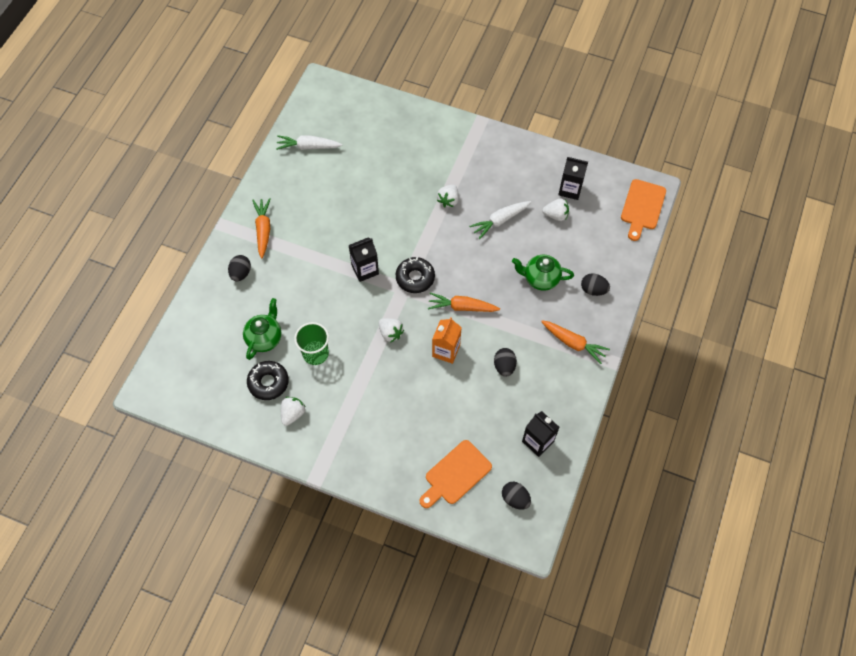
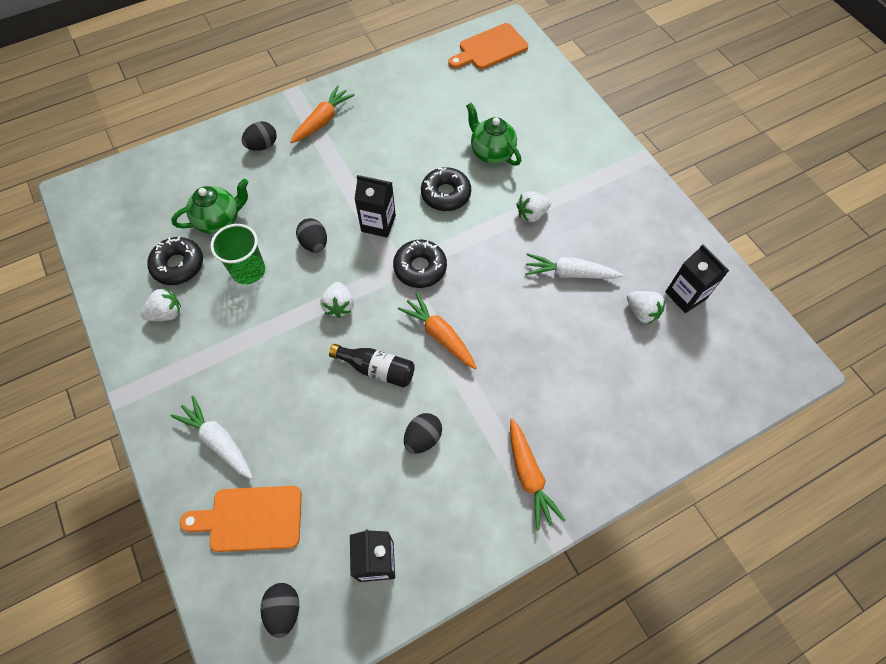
camera: 40 degrees right, 0 degrees up
(308, 147) = (440, 74): white carrot -> white carrot (218, 440)
(387, 223) = (446, 194): none -> black donut
(446, 351) = (377, 369): orange carton -> black bottle
(540, 279) = (557, 370): green teapot -> green teapot (491, 152)
(593, 290) = (612, 431): black egg -> black egg (314, 243)
(642, 207) = (763, 378): orange cutting board -> orange cutting board (490, 48)

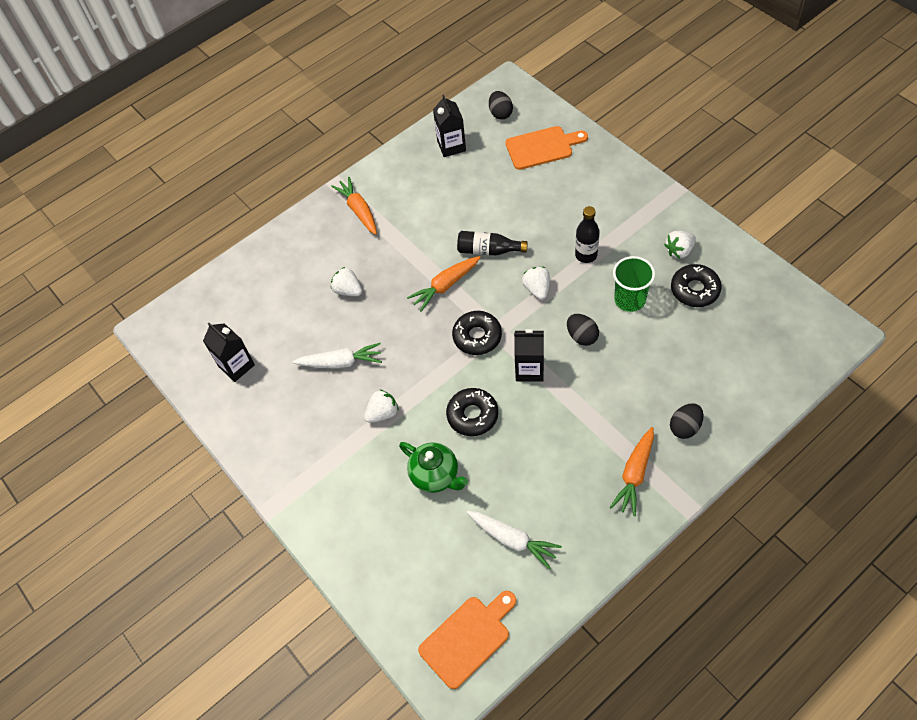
camera: 175 degrees right, 5 degrees down
(218, 440) = (587, 181): white carrot -> white carrot (513, 540)
(220, 220) = (682, 337): green teapot -> none
(269, 334) = (586, 255): none -> black bottle
(423, 438) = (439, 215): black egg -> none
(439, 335) = (445, 286): orange carrot -> orange carrot turned 105 degrees clockwise
(642, 312) = (276, 342): white strawberry -> white strawberry (348, 290)

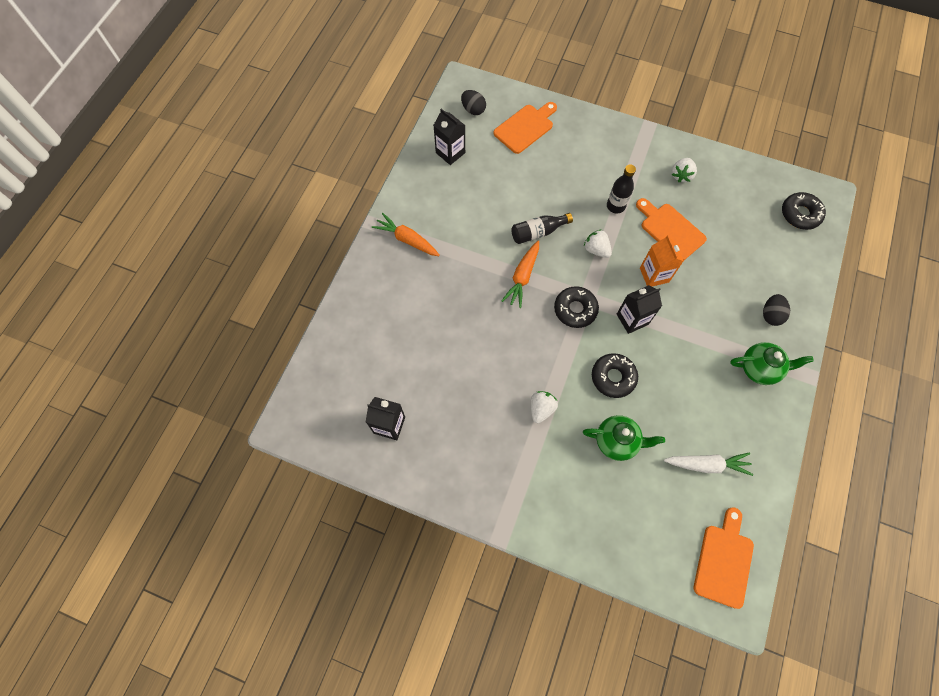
camera: 35 degrees left, 10 degrees up
(341, 362) = (478, 381): white carrot -> none
(348, 290) = (444, 315): white strawberry -> none
(582, 336) = (654, 275): black egg -> orange carton
(630, 299) = (670, 229): green cup -> orange cutting board
(634, 474) = (759, 369): orange carrot -> green teapot
(694, 290) = (711, 202): black donut -> black donut (800, 214)

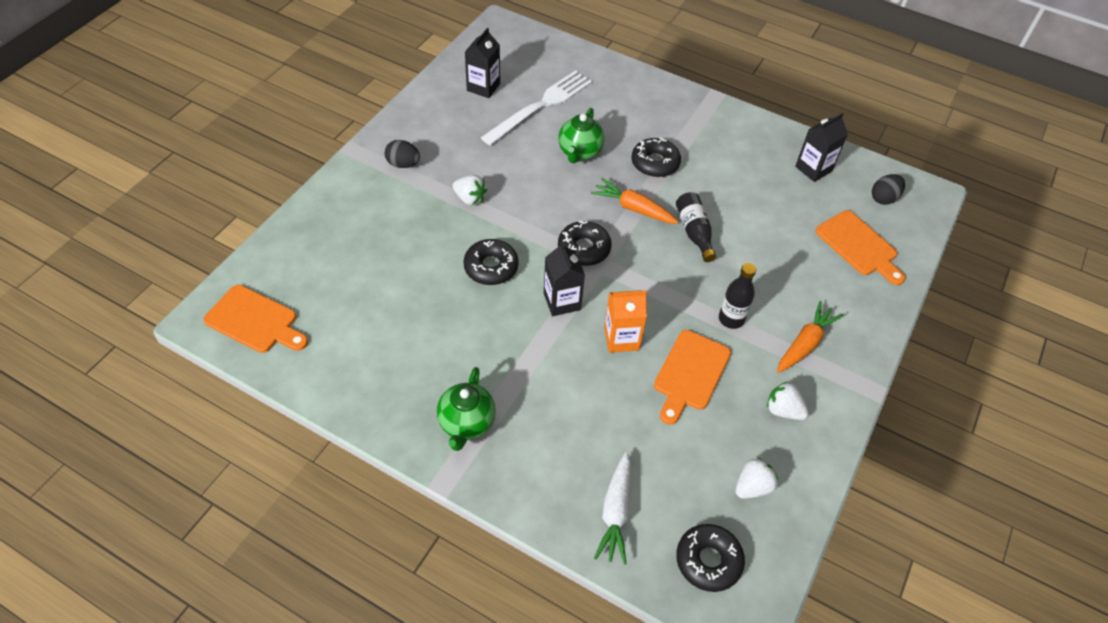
camera: 95 degrees right, 15 degrees down
(407, 239) = (692, 120): orange carrot -> orange carrot (805, 344)
(409, 367) = (540, 106): none -> white fork
(466, 265) = (655, 163): none -> black donut
(596, 250) = (664, 285): white strawberry -> white strawberry (752, 487)
(616, 441) = (415, 255): green teapot -> green teapot (579, 152)
(670, 229) = (690, 373): orange cutting board -> orange cutting board turned 150 degrees clockwise
(707, 464) = (363, 332): white carrot -> white carrot (615, 512)
(770, 315) = (541, 462): black egg -> black egg (403, 164)

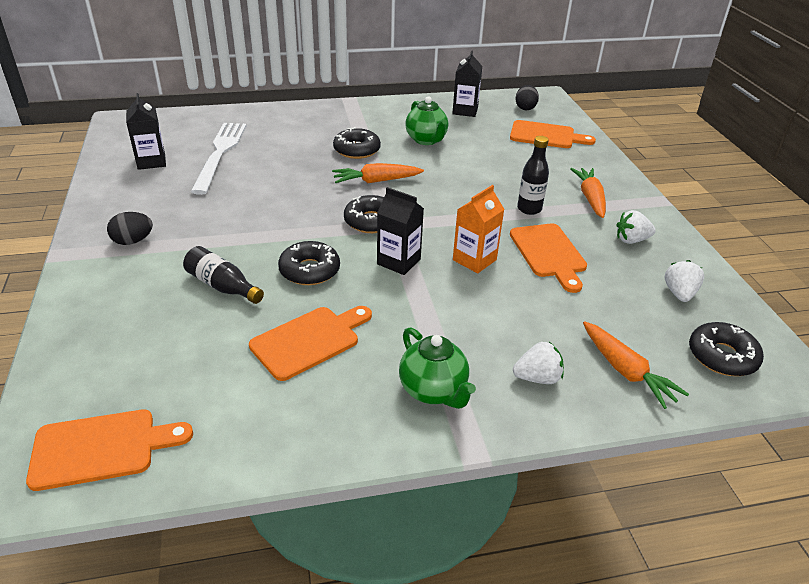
camera: 40 degrees left, 15 degrees down
(431, 327) = (309, 341): none -> orange cutting board
(470, 198) = (230, 235): white strawberry -> white strawberry (537, 378)
(579, 152) = (290, 167): green teapot -> green teapot (426, 140)
(615, 512) = (626, 371): white carrot -> orange carrot
(694, 232) = (437, 174): black bottle -> black bottle (222, 286)

